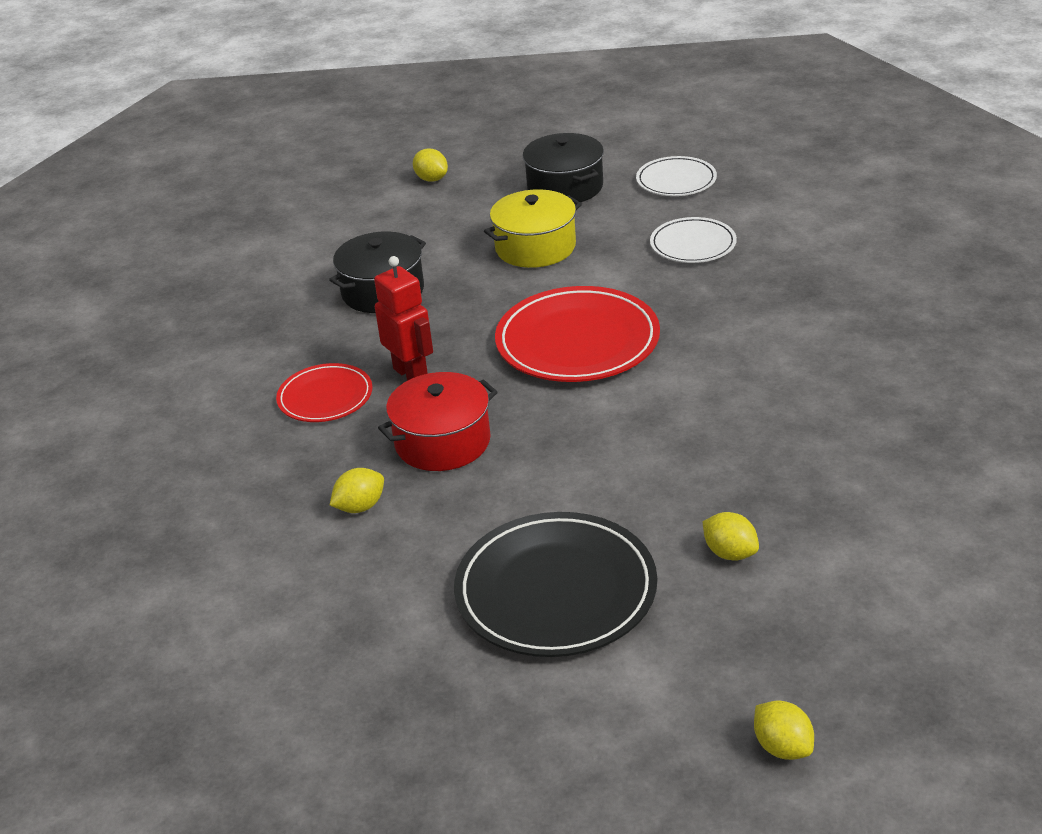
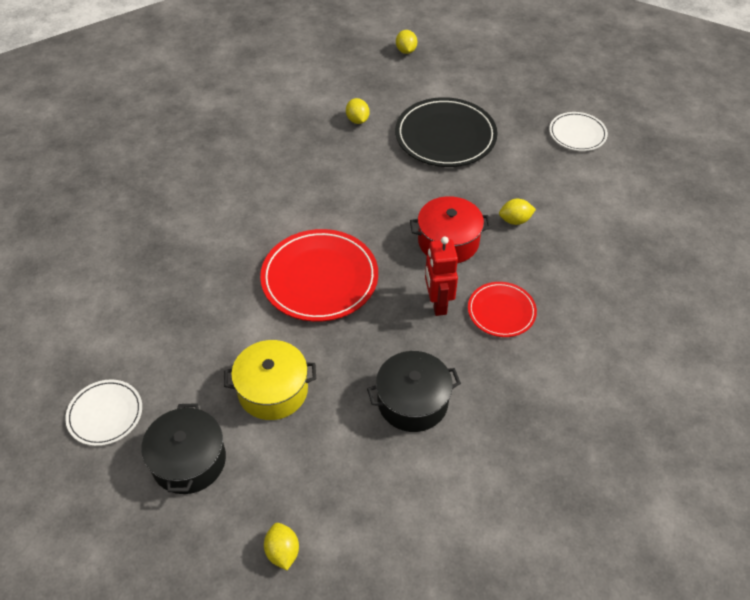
camera: 155 degrees left, 15 degrees up
(693, 244) = (171, 329): white plate -> white plate (577, 134)

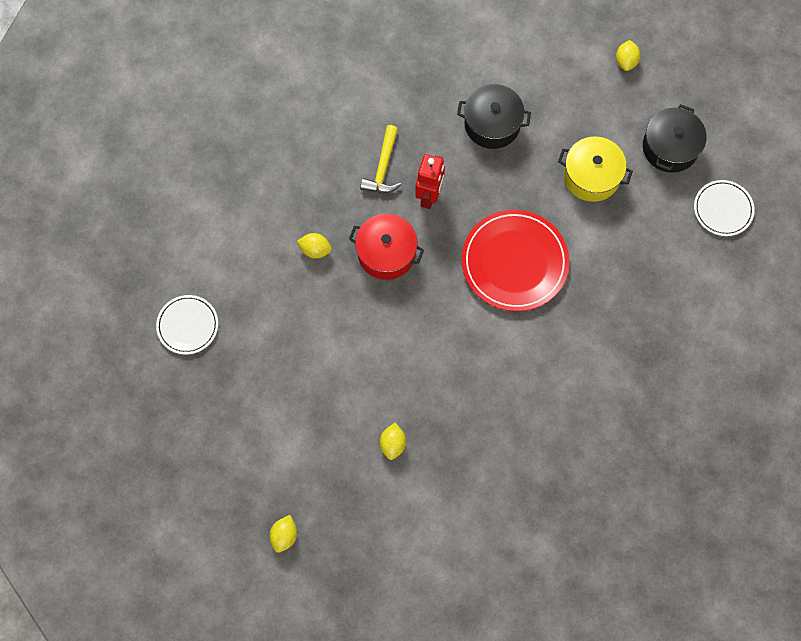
camera: 155 degrees left, 20 degrees up
(445, 136) = (317, 380): black plate -> none
(501, 311) = (383, 168): red plate -> yellow hammer

